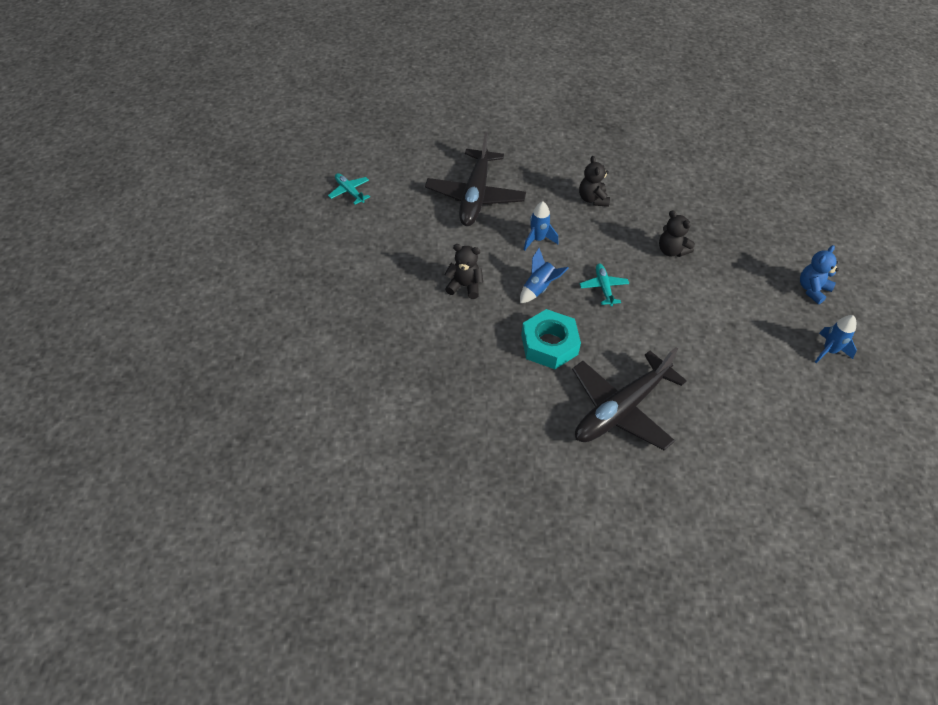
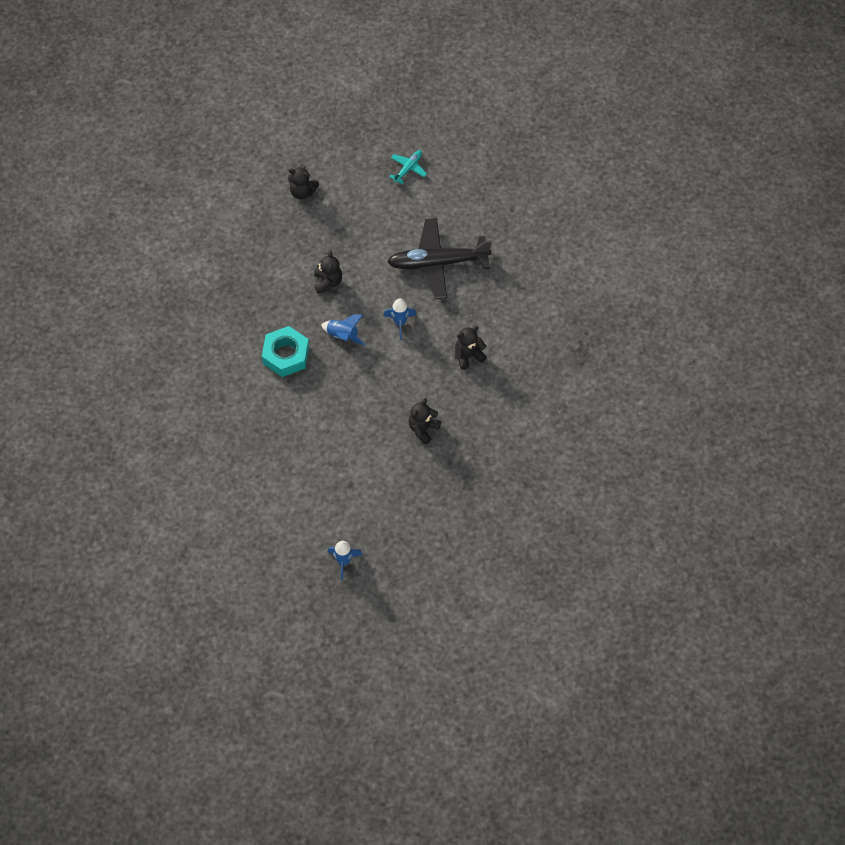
camera: 75 degrees right, 10 degrees up
(334, 281) = (302, 192): none -> black teddy bear
(603, 288) = (360, 383): turquoise plane -> none
(621, 409) = (238, 415): black plane -> none
(812, 289) = (413, 547): blue teddy bear -> none

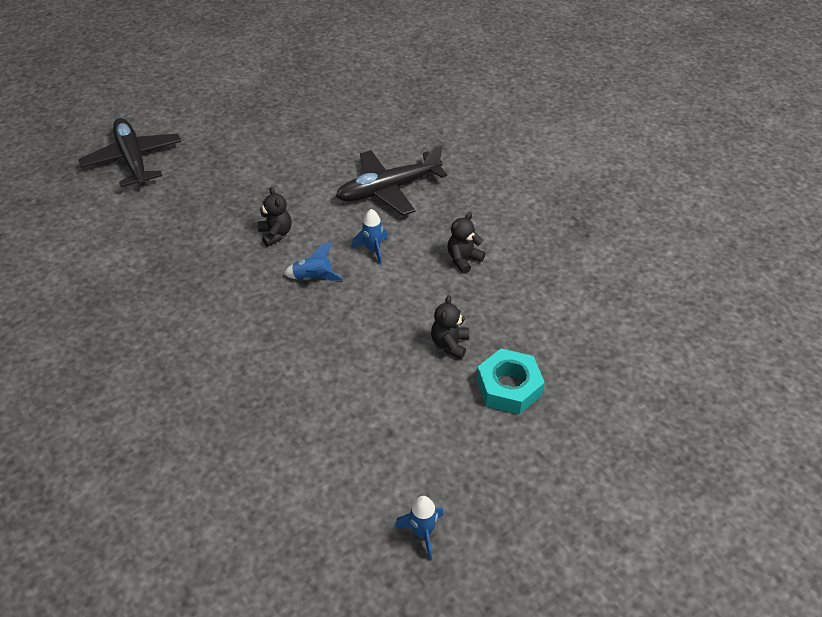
camera: 20 degrees left, 15 degrees down
(233, 162) = (133, 160): none -> black plane
(286, 355) = (252, 314): turquoise nut -> turquoise nut (508, 387)
(302, 192) = (218, 166): black teddy bear -> none
(408, 168) = (322, 125): turquoise plane -> none

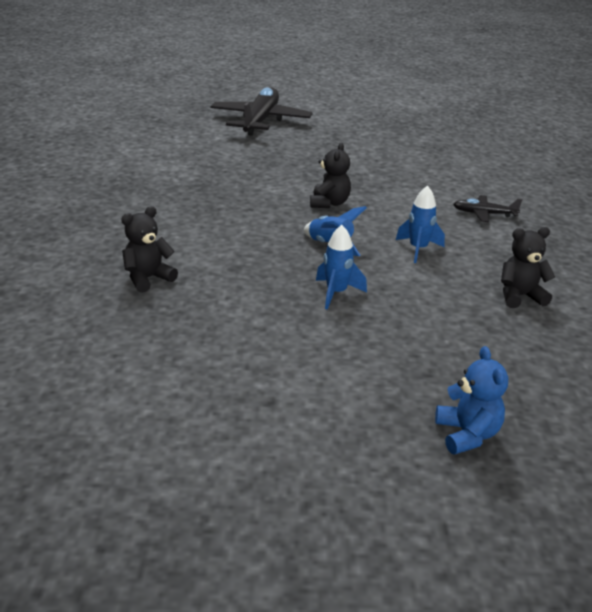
camera: 35 degrees right, 15 degrees down
(389, 189) = (484, 214): black plane -> black plane, size x0.45
(422, 533) = (199, 520): blue rocket -> blue rocket (336, 293)
(449, 344) = (428, 359): black teddy bear -> black teddy bear (148, 278)
(508, 387) = (467, 434): turquoise nut -> blue teddy bear

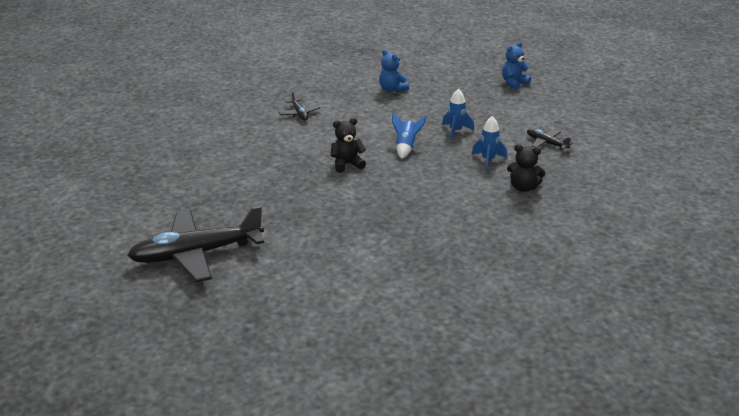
camera: 120 degrees left, 0 degrees up
(220, 351) = (546, 143): none -> black plane
(418, 249) = (375, 122): blue rocket -> blue rocket (488, 160)
(520, 296) = (392, 89): black teddy bear -> blue teddy bear

